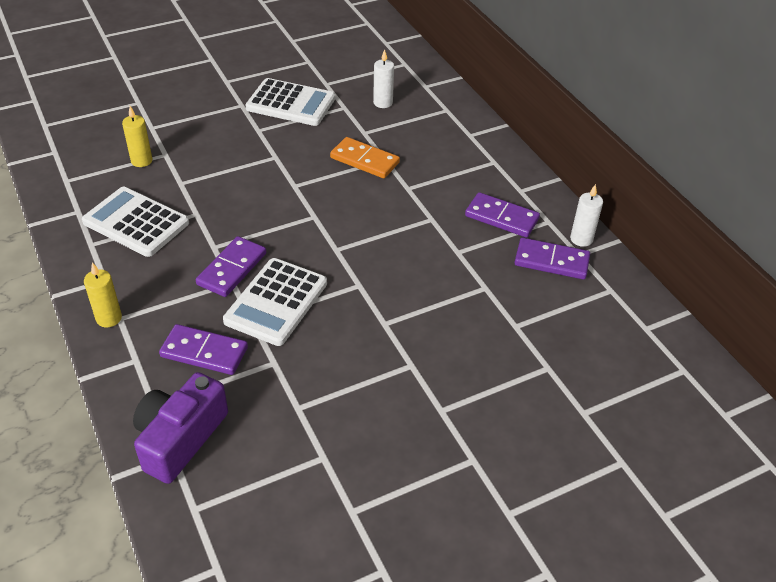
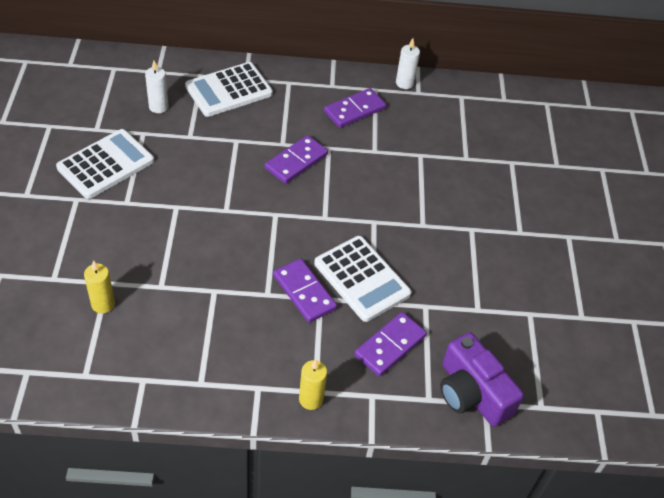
camera: 65 degrees left, 5 degrees up
(136, 222) = (194, 339): white calculator -> white calculator (229, 90)
(364, 160) = (228, 153): orange domino -> none
(551, 261) = (416, 109): purple domino -> purple domino (296, 161)

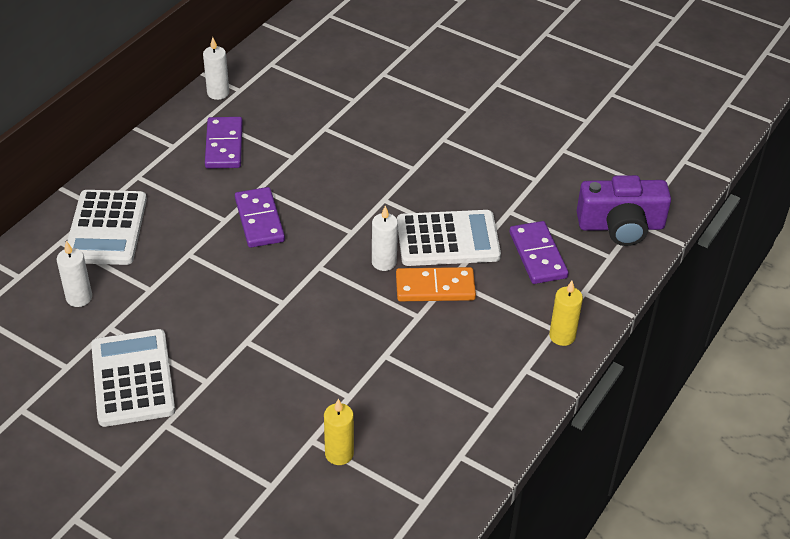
camera: 55 degrees left, 5 degrees down
(304, 292) = (435, 287): purple domino -> orange domino
(307, 250) = (384, 262): none -> white candle

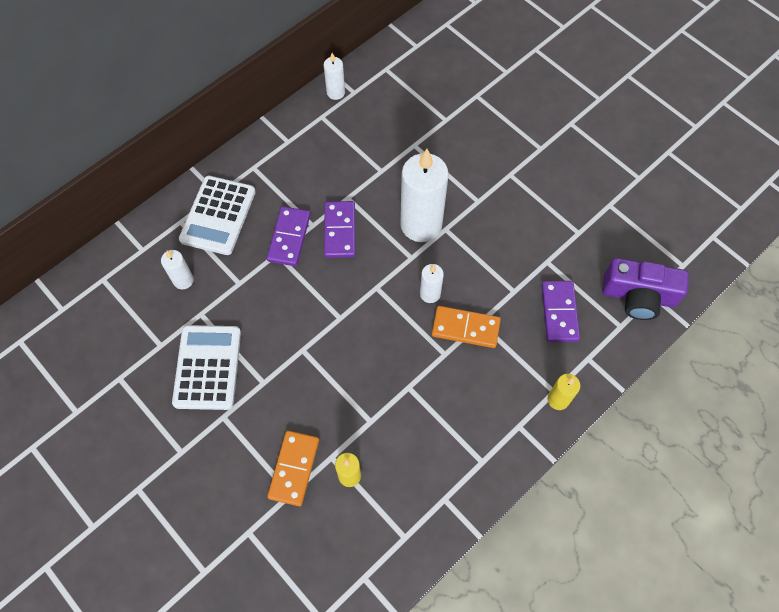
camera: 15 degrees right, 20 degrees up
(224, 145) = (328, 148): purple domino -> purple domino (289, 237)
(269, 460) = (294, 468): none -> orange domino
(354, 199) = (421, 224): none -> white candle
(448, 239) = (488, 281): white calculator -> none

